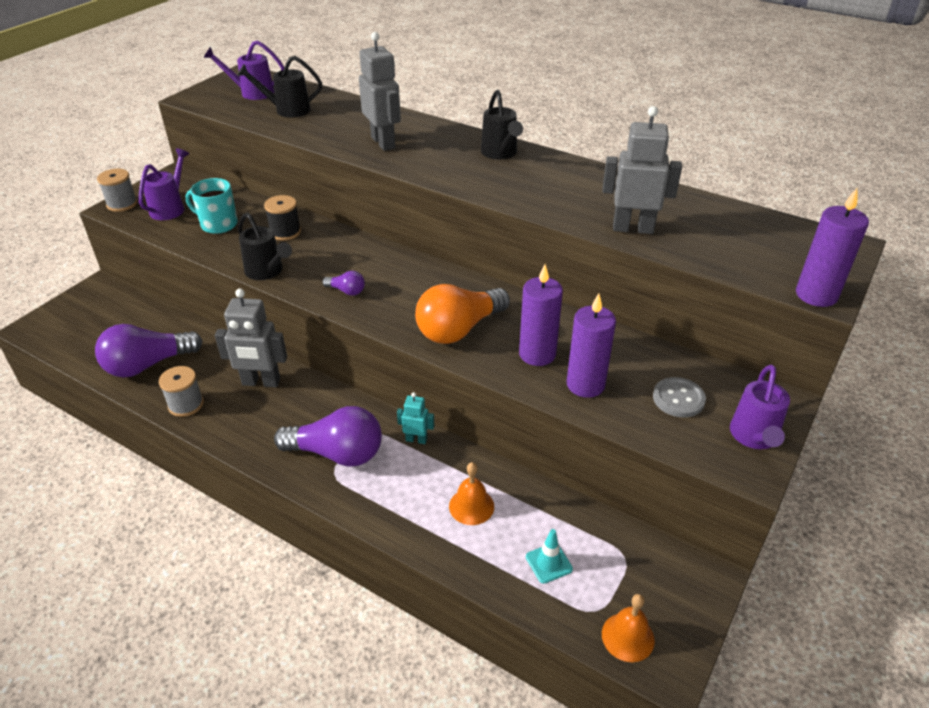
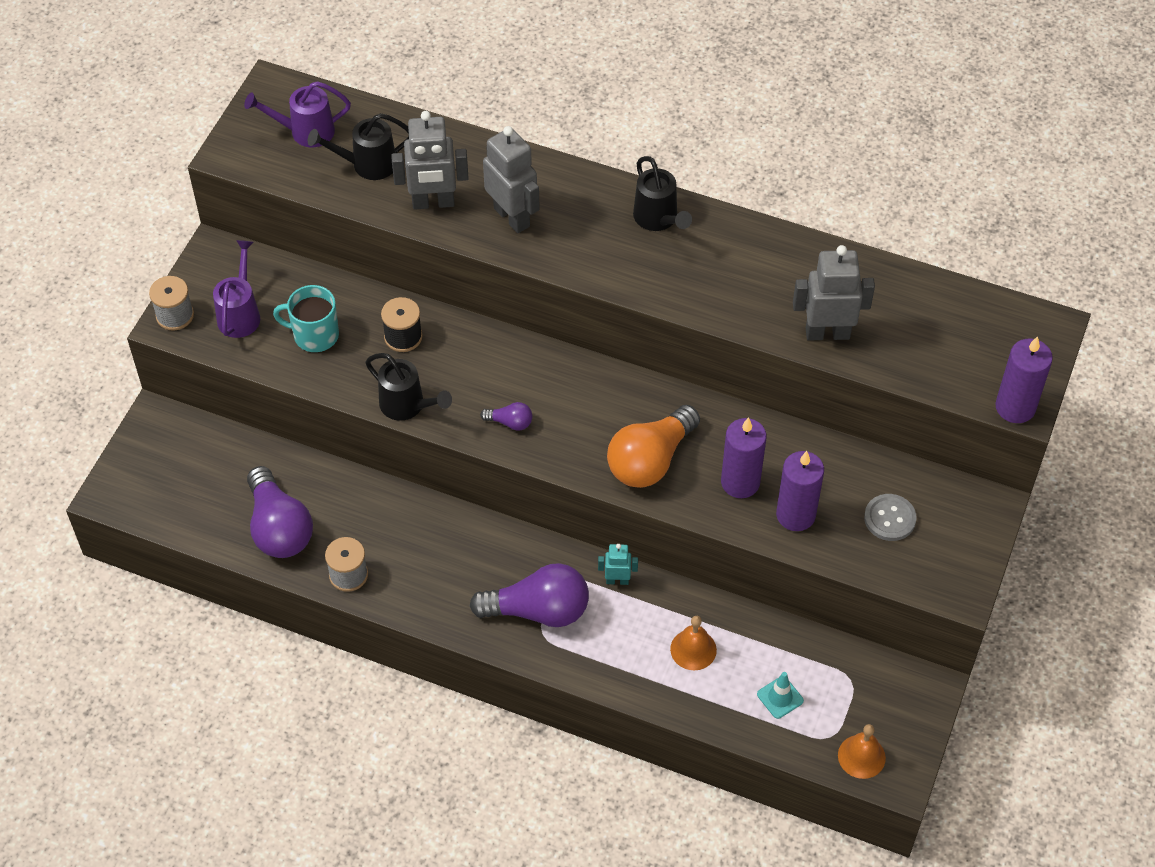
camera: 10 degrees left, 15 degrees up
(148, 365) = (279, 527): purple light bulb -> purple light bulb turned 75 degrees counterclockwise
(261, 382) = (421, 532): grey robot -> grey robot (433, 203)
(754, 437) = (964, 554): purple watering can -> none

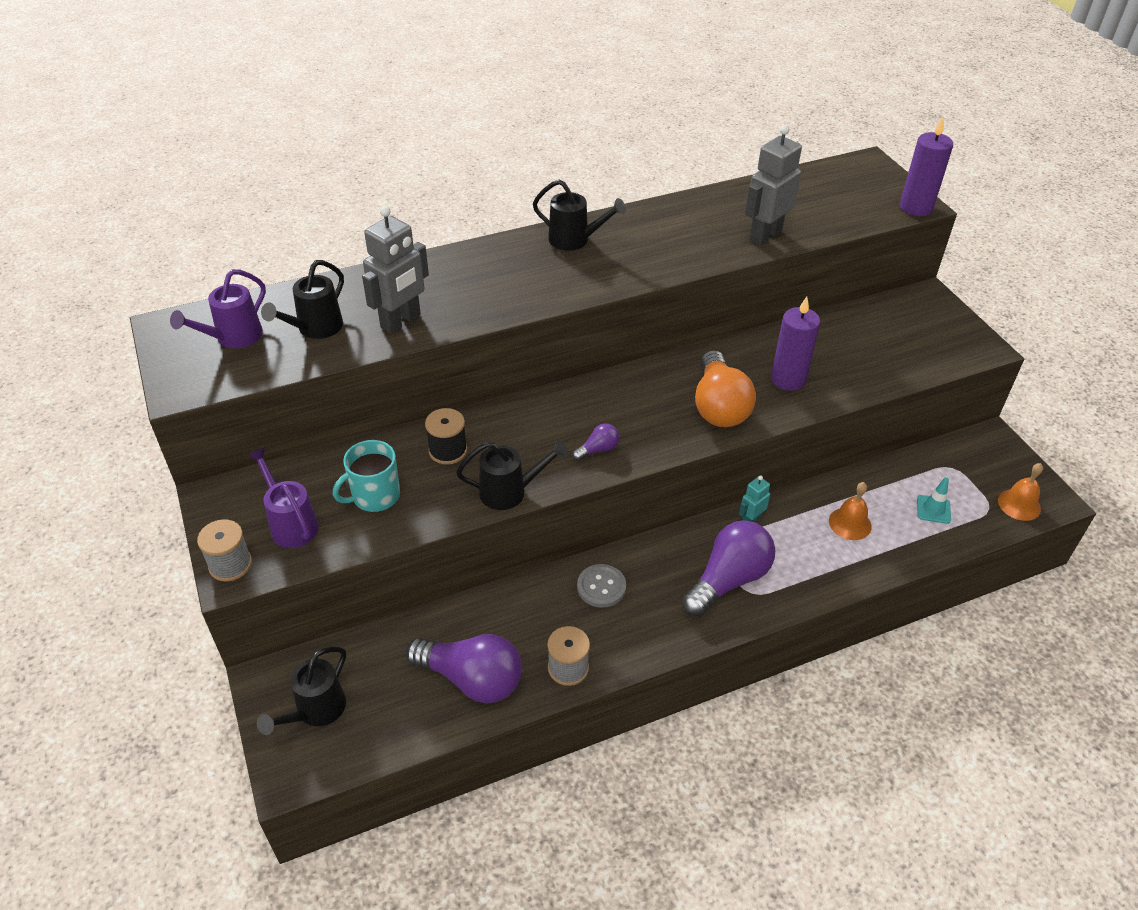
camera: 45 degrees left, 10 degrees down
(164, 466) = (315, 711): none -> black watering can
(512, 217) = (473, 295): grey robot -> none
(795, 515) = (844, 373): purple candle -> none
(889, 518) = (893, 338): grey button -> grey button (601, 587)

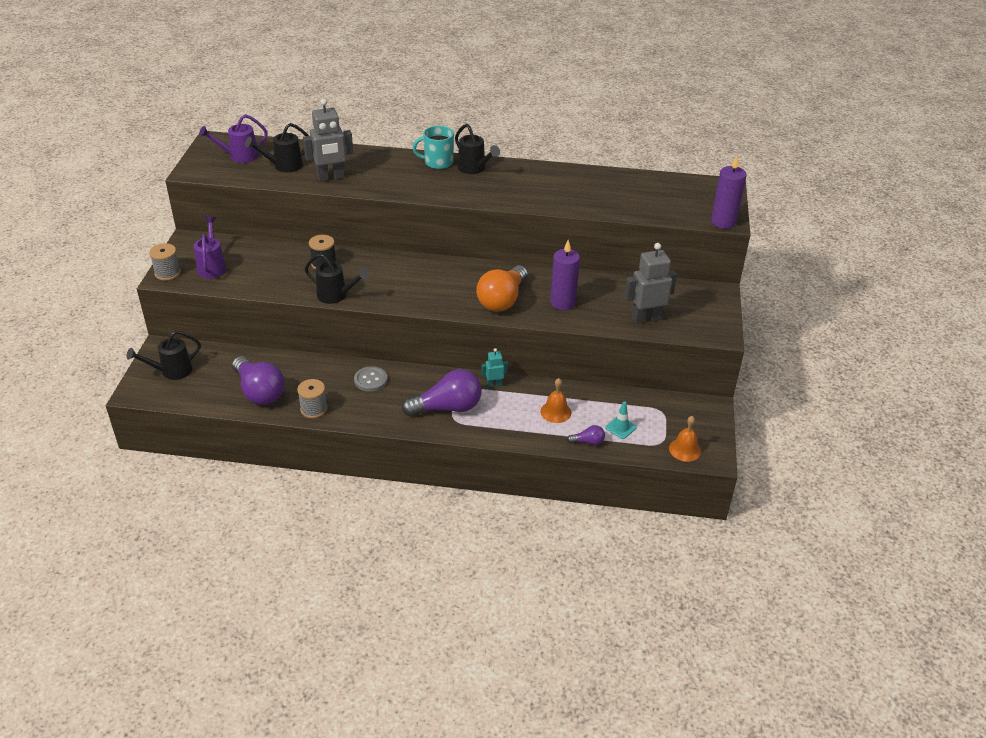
camera: 30 degrees right, 5 degrees down
(375, 496) = (265, 270): turquoise mug -> turquoise mug (438, 162)
(598, 449) = (406, 294): purple light bulb -> purple light bulb (588, 442)
(765, 235) = (597, 204): grey robot -> grey robot (646, 318)

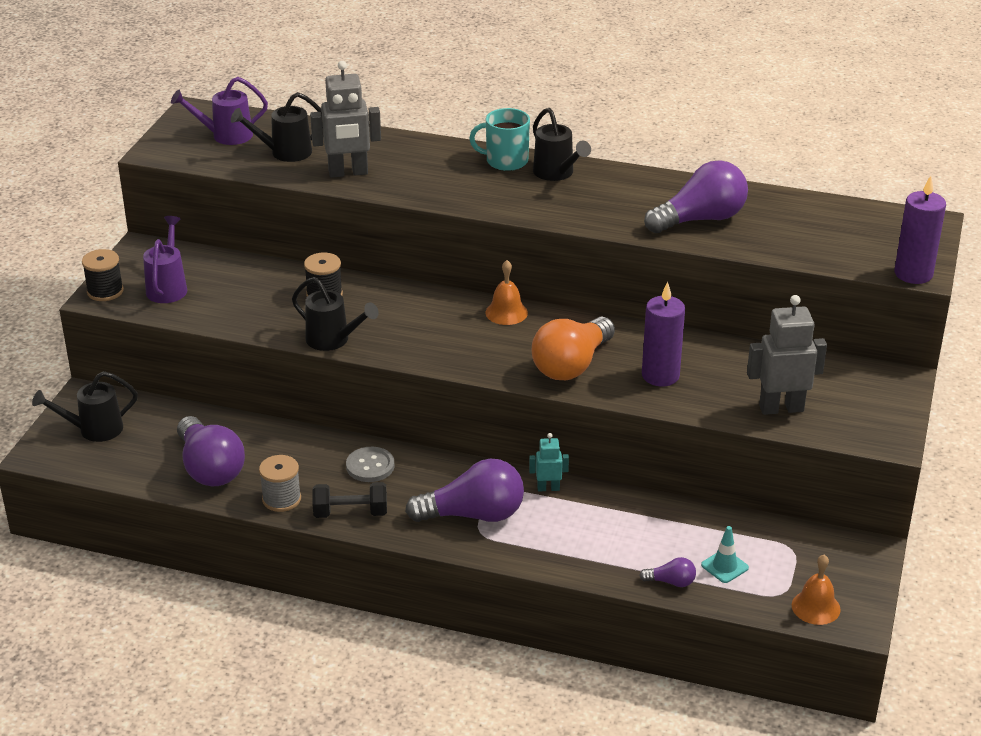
camera: 10 degrees right, 5 degrees down
(167, 273) = (105, 291): grey spool -> black spool
(363, 414) = (350, 513): none -> black dumbbell
(555, 412) = (631, 535): orange bell -> orange bell (506, 312)
(577, 194) = (700, 219): none -> purple light bulb

